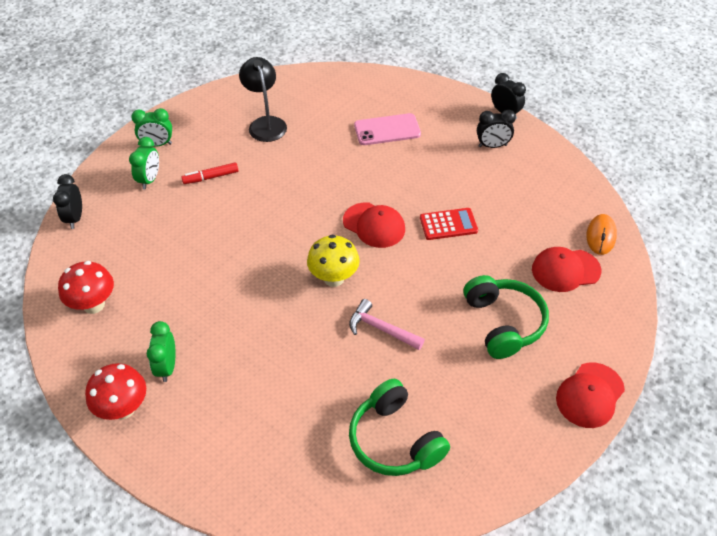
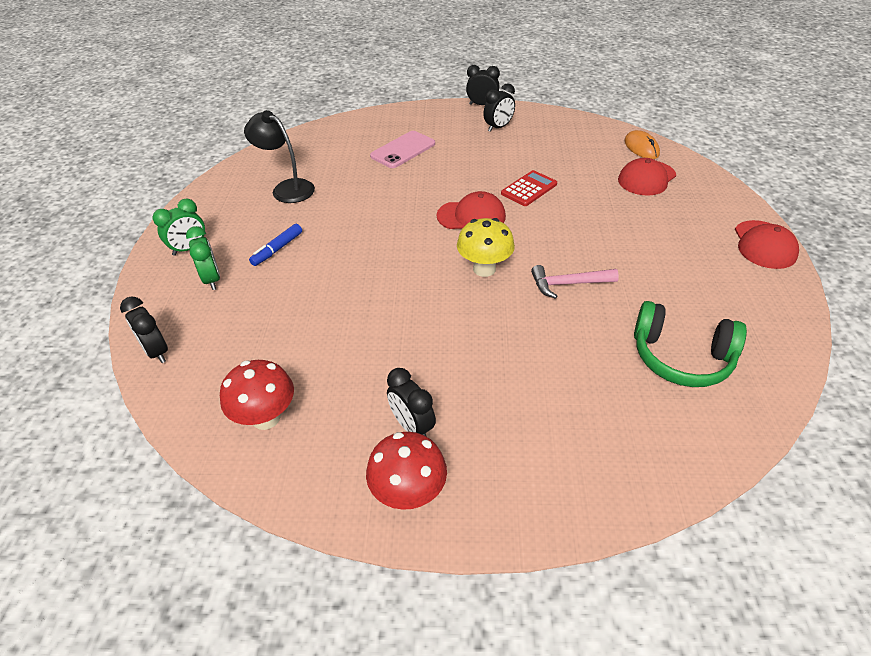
camera: 35 degrees left, 5 degrees down
(167, 367) = (412, 426): green clock -> black clock
(211, 177) = (277, 249): red marker -> blue marker
(503, 323) = (650, 231): green headphones -> none

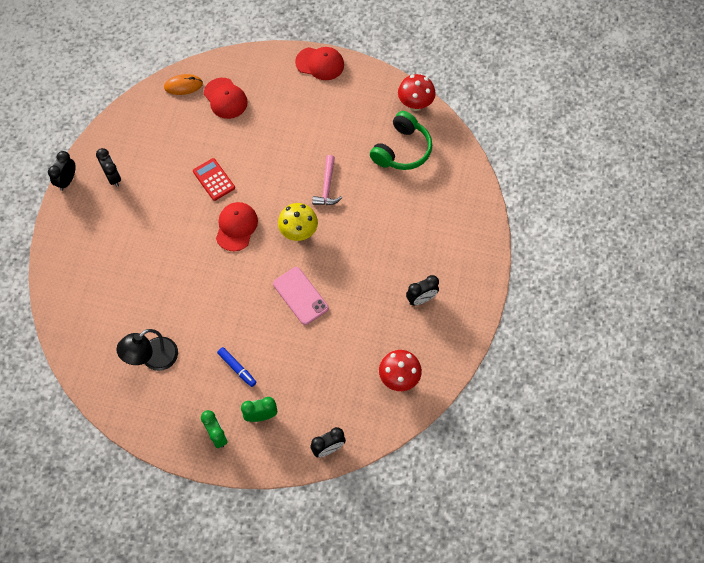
camera: 80 degrees left, 20 degrees up
(403, 150) = (123, 259): pink phone -> pink phone (300, 296)
(408, 493) = (463, 307): red mushroom -> red mushroom (415, 104)

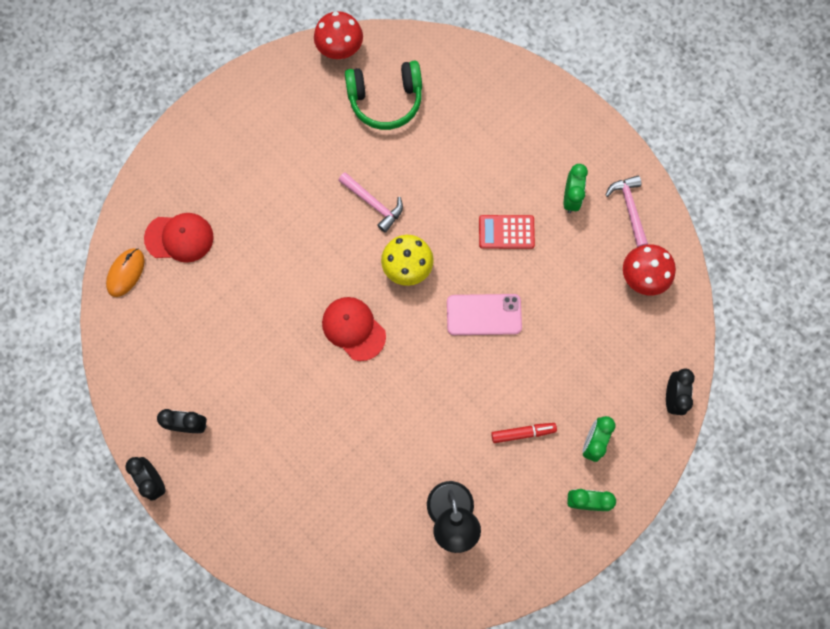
camera: 55 degrees left, 10 degrees up
(214, 179) = (276, 316): red calculator -> red calculator (506, 232)
(237, 368) = (523, 433): blue marker -> red marker
(320, 63) = (213, 110): red cap -> none
(402, 150) = (385, 100): green headphones -> green headphones turned 105 degrees clockwise
(421, 299) = (571, 198): black clock -> green clock
(442, 340) = (629, 208): none -> pink hammer

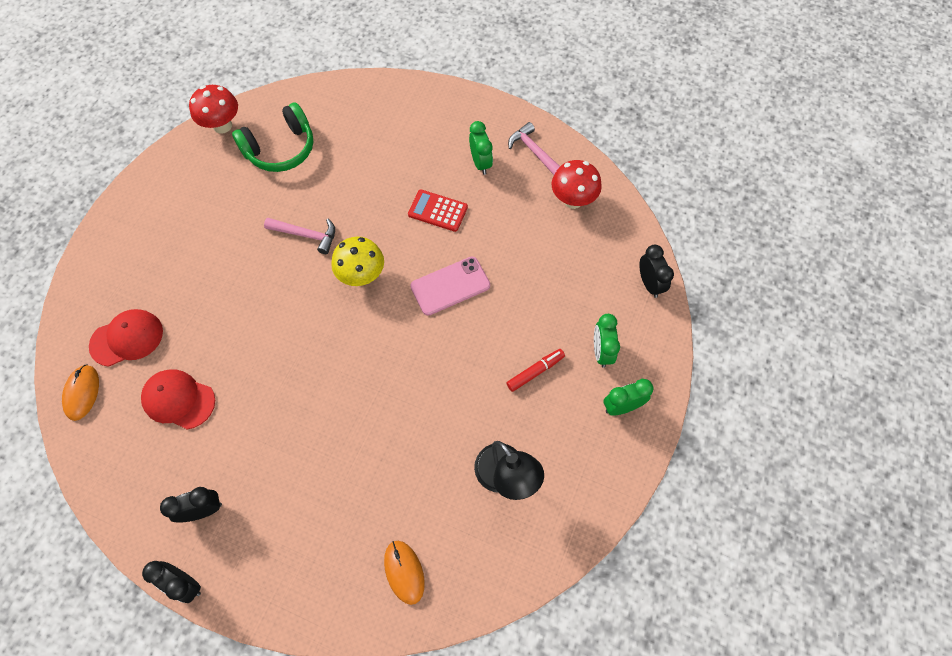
camera: 25 degrees left, 10 degrees down
(331, 555) = (404, 572): none -> orange mouse
(353, 329) = (334, 348): red cap -> red cap (178, 400)
(506, 232) = (438, 211): red calculator -> red calculator turned 45 degrees clockwise

